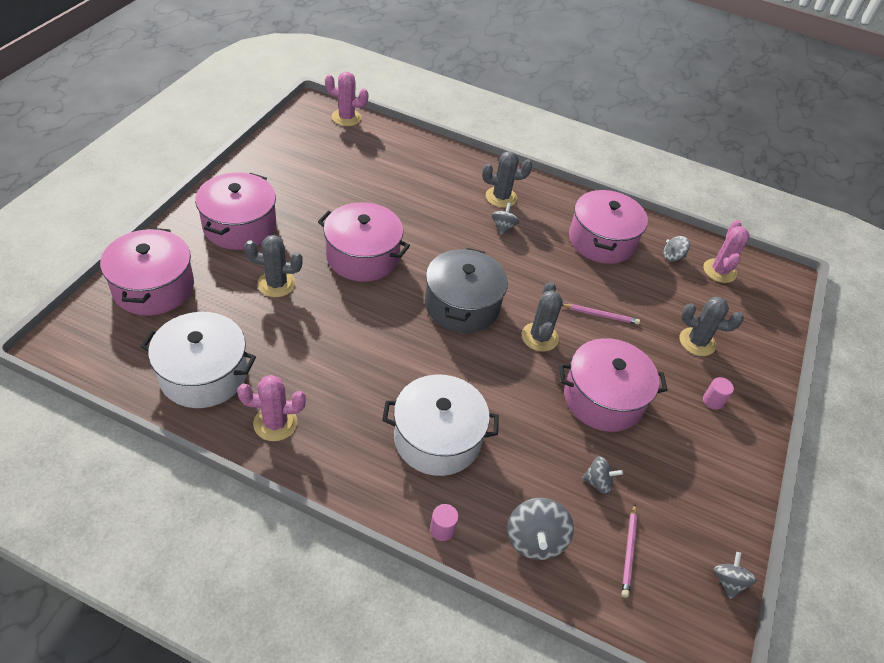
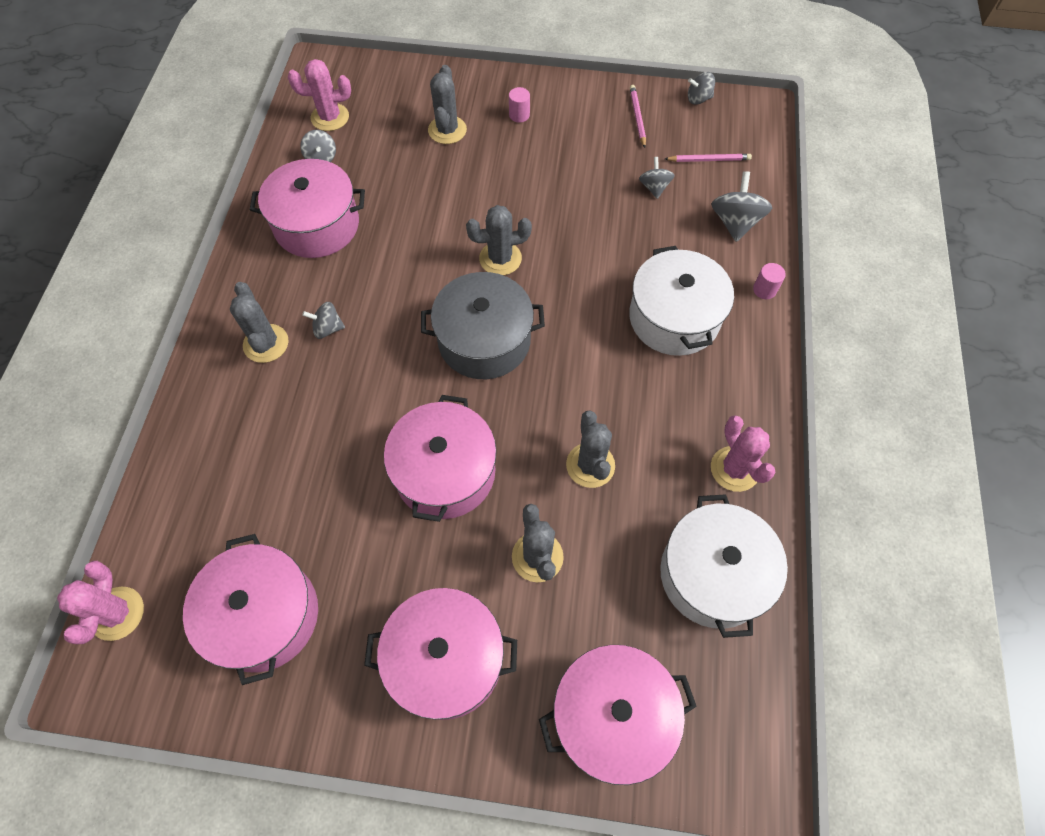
camera: 100 degrees left, 15 degrees up
(327, 333) = (590, 465): none -> grey cactus
(535, 540) = (735, 222): grey spinning top -> grey spinning top turned 75 degrees counterclockwise
(600, 315) = (443, 211): pink pencil -> pink pencil (637, 117)
(603, 398) = (557, 195): pink pot -> pink pot (264, 615)

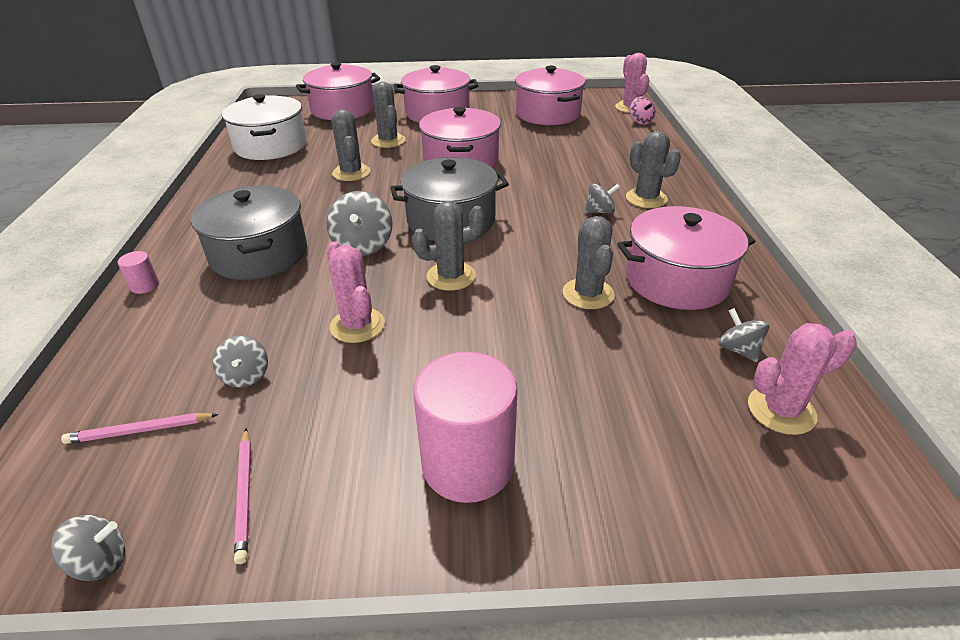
camera: 170 degrees right, 25 degrees down
(138, 552) = (640, 121): none -> pink spinning top
(447, 130) = (581, 417): grey cactus -> grey cactus (588, 294)
(519, 115) = (468, 464): pink cylinder -> pink cylinder, size x2.42
(674, 318) = (259, 254): white pot -> grey pot
(734, 469) = (236, 181): pink cactus -> pink cactus (357, 325)
(735, 222) = (144, 347): grey spinning top -> grey spinning top (363, 245)

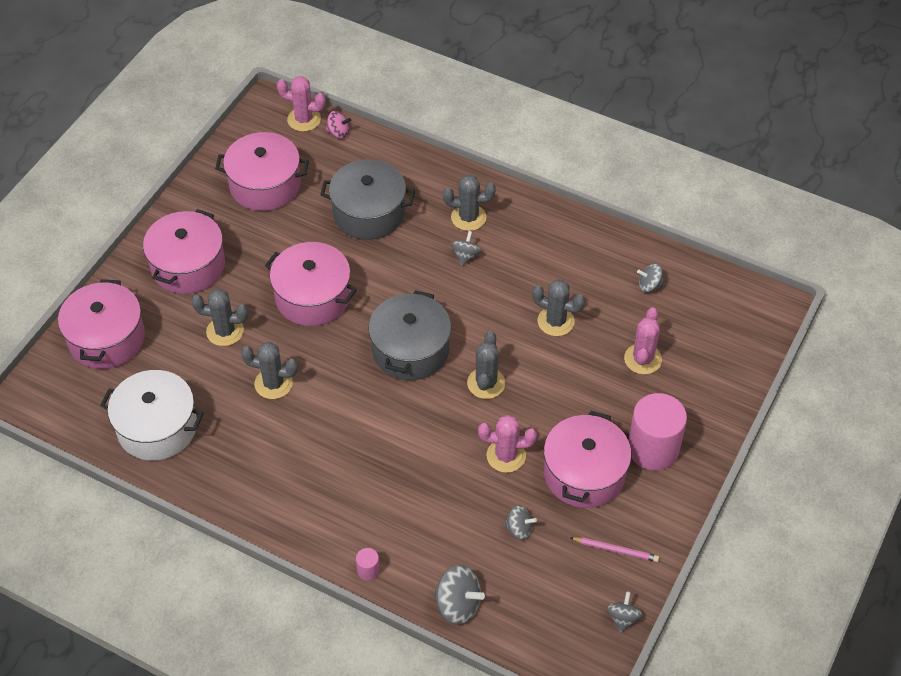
camera: 60 degrees left, 15 degrees up
(140, 430) = (536, 591): pink pencil -> none
(259, 254) = (372, 488): grey pot -> grey pot (369, 213)
(363, 245) = (408, 418): grey spinning top -> grey spinning top (458, 605)
(677, 280) = (573, 268): pink pot -> pink pot (584, 473)
(781, 410) = (699, 301): pink cactus -> pink cactus (642, 359)

